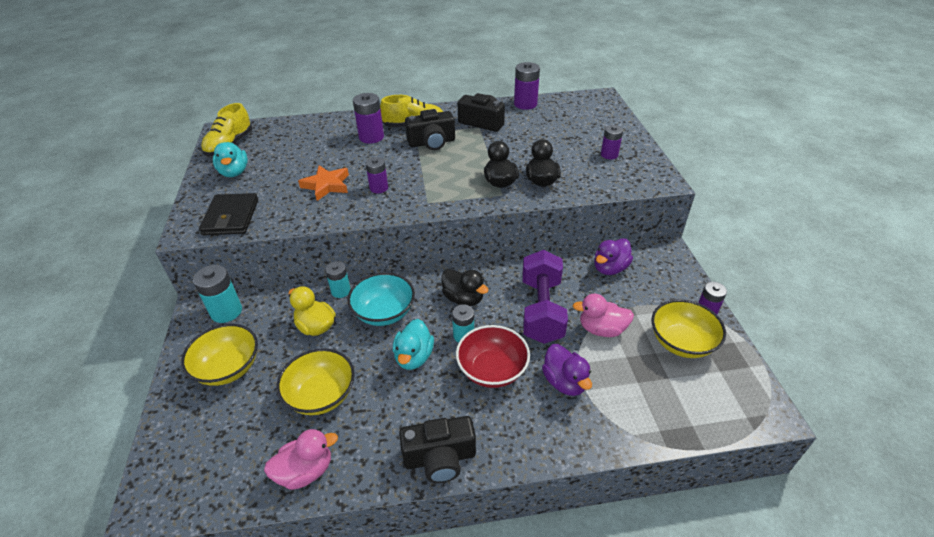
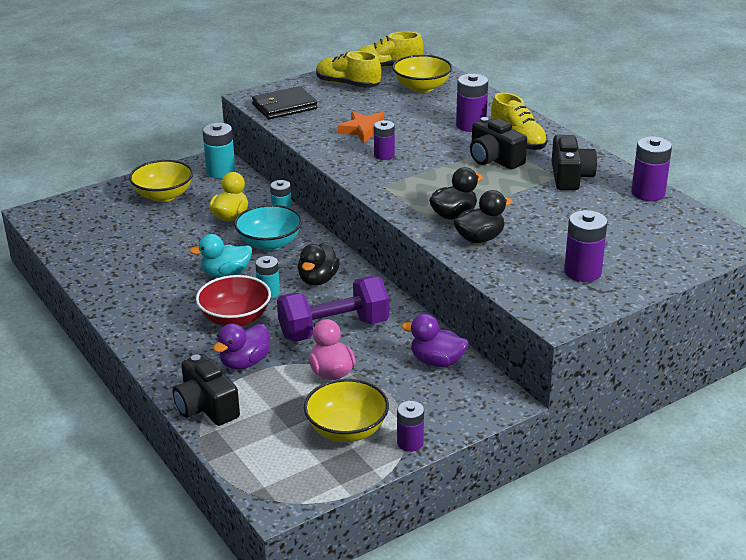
camera: 65 degrees right, 10 degrees down
(234, 172) = (347, 85): turquoise duck -> yellow shoe
(305, 471) = (88, 261): pink duck -> none
(321, 395) = (160, 244): yellow bowl -> yellow bowl (422, 87)
(440, 458) = (127, 316): black camera -> black camera (206, 407)
(609, 155) = (582, 272): purple battery -> purple battery, size x1.53

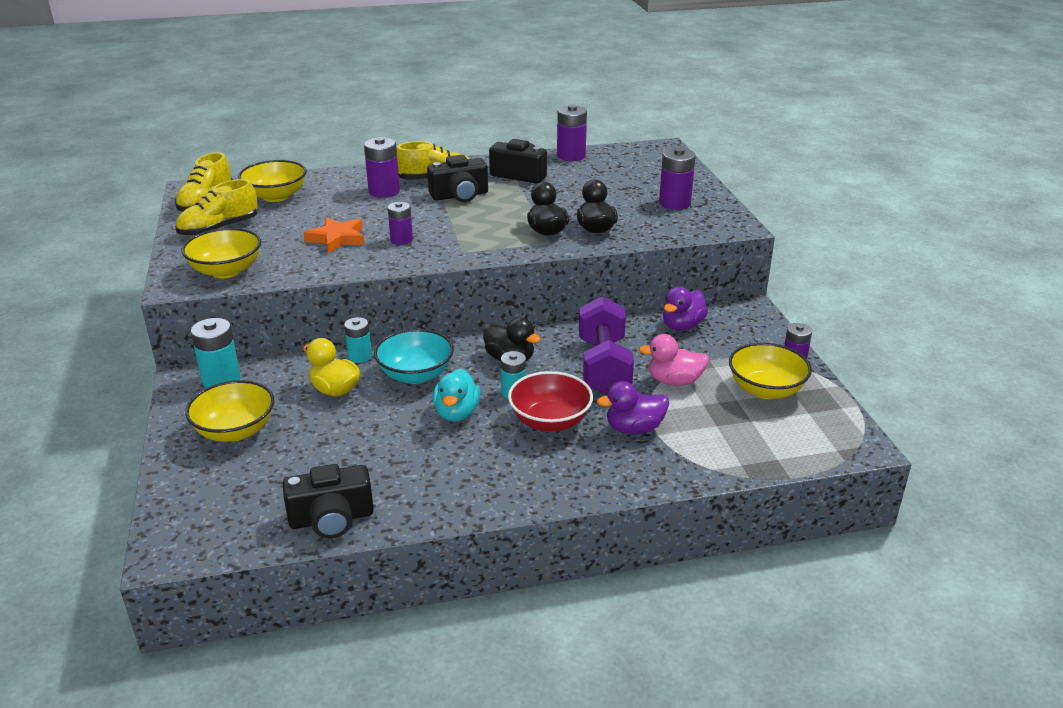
camera: 70 degrees left, 0 degrees up
(206, 407) = (701, 465): black camera -> black camera (331, 518)
(244, 362) = (634, 428): purple duck -> purple duck turned 105 degrees clockwise
(284, 106) = (226, 271): black wallet -> yellow bowl

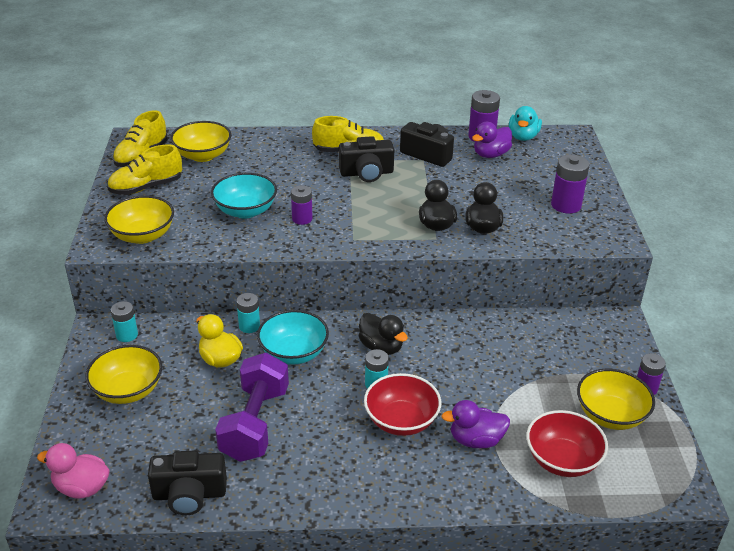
camera: 10 degrees right, 5 degrees up
(221, 380) = (127, 335): turquoise battery -> turquoise battery, size x0.65
(337, 239) = (245, 211): orange star -> turquoise bowl
(384, 191) = (299, 161): purple battery -> none
(457, 413) = (320, 400): turquoise duck -> turquoise duck (523, 137)
(603, 366) = (464, 367): purple dumbbell -> purple dumbbell (255, 423)
(674, 381) = (526, 393): pink duck -> pink duck (81, 487)
(682, 326) = (549, 332): purple duck -> purple duck (490, 154)
(729, 434) = (562, 460): none -> red bowl

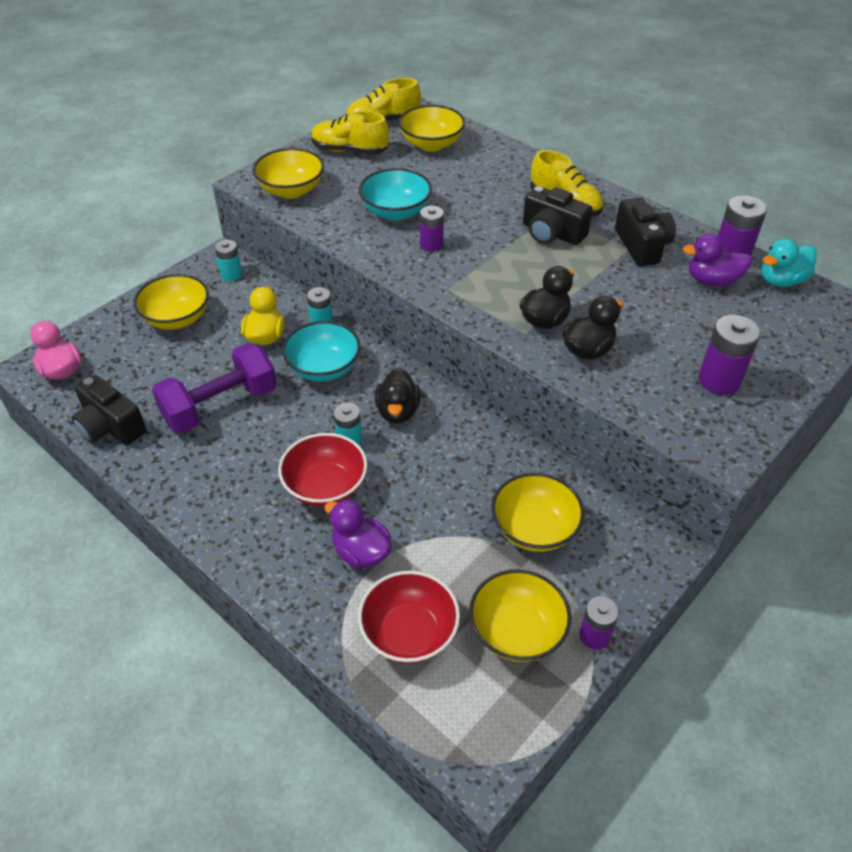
camera: 45 degrees right, 10 degrees up
(547, 358) = (534, 529): none -> yellow bowl

